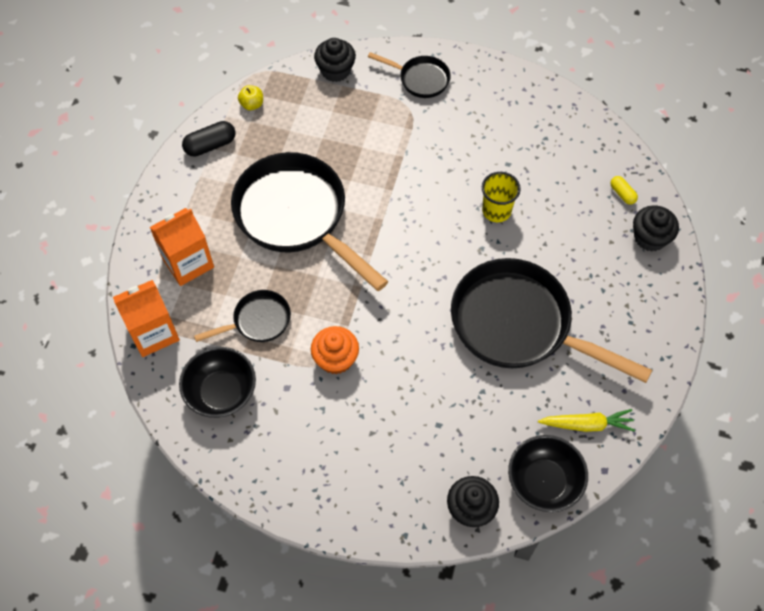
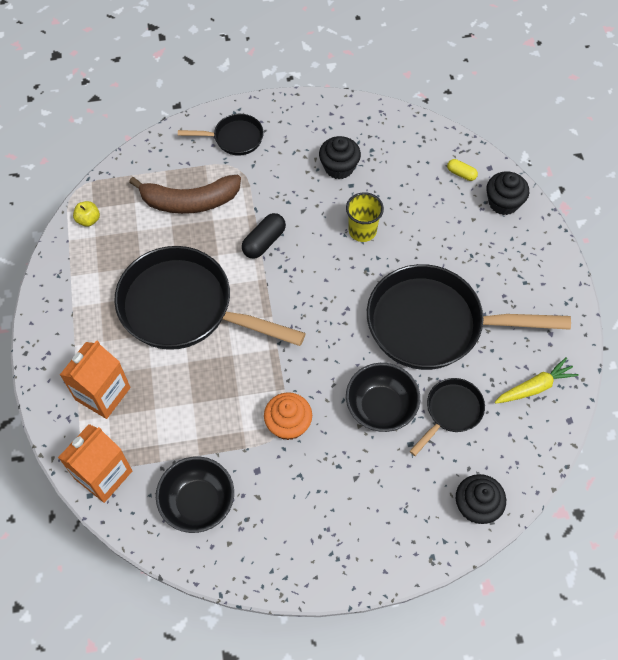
camera: 25 degrees left, 0 degrees up
(210, 145) = (67, 273): black capsule -> black capsule (264, 242)
(257, 321) = (198, 420): black pan -> black pan (451, 412)
(335, 70) = (152, 159): black cupcake -> black cupcake (339, 167)
(350, 122) = (190, 201): none -> brown banana
(543, 481) = (525, 453): black bowl -> black bowl (381, 407)

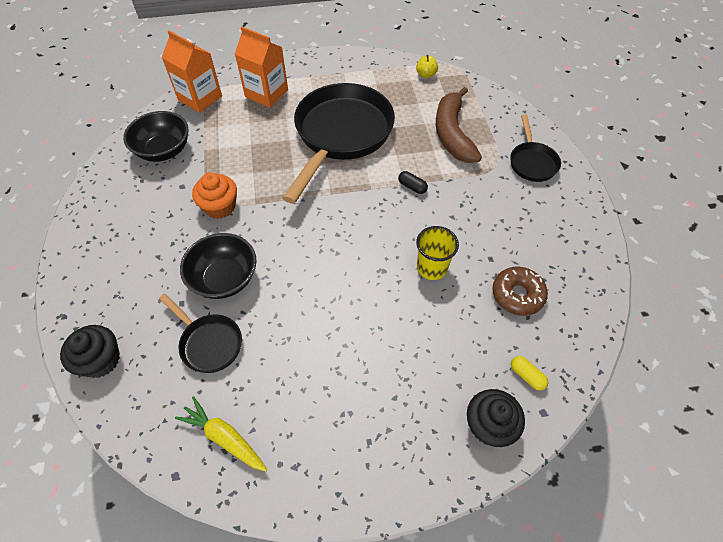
camera: 90 degrees right, 5 degrees down
(264, 242) = (412, 187): black capsule -> black capsule, size x0.61
(339, 167) = (512, 248): black cupcake -> none
(388, 170) = (517, 295): none -> brown donut
(434, 324) = (314, 332): black pan -> none
(461, 174) = (527, 376): yellow capsule -> yellow capsule turned 75 degrees counterclockwise
(534, 387) = (224, 437): yellow carrot -> yellow carrot turned 150 degrees clockwise

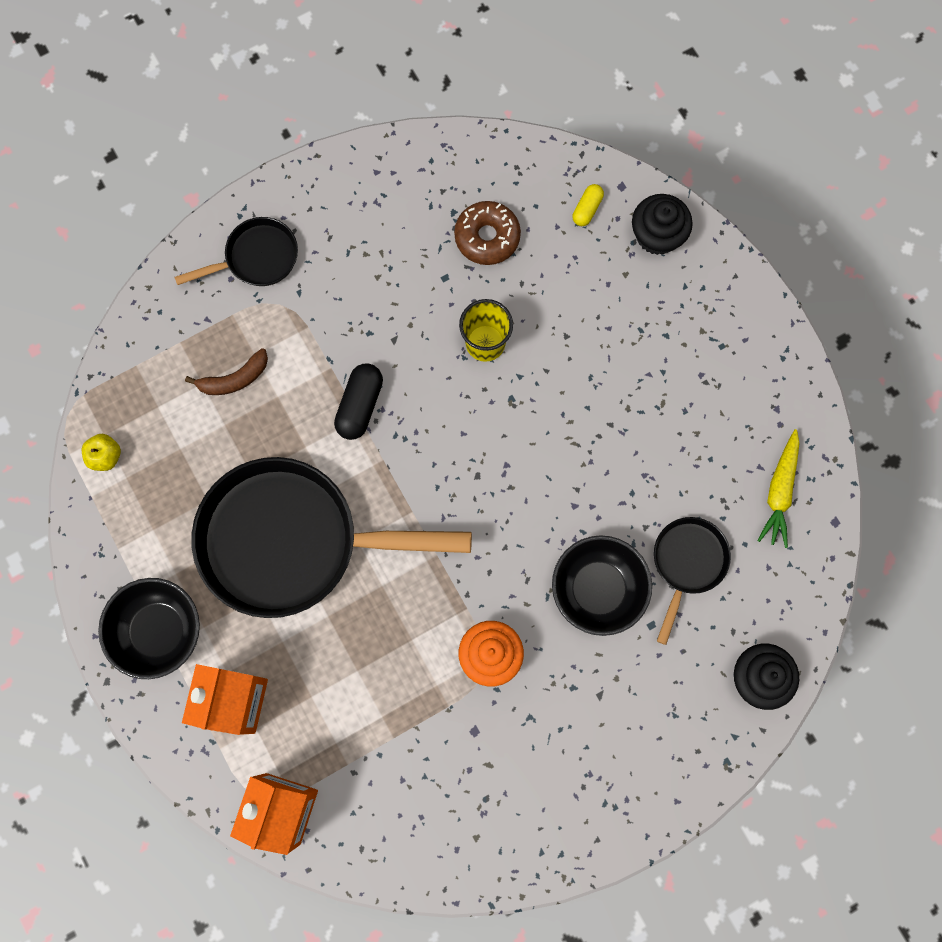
camera: 110 degrees left, 20 degrees up
(164, 150) = (417, 800): black bowl -> black bowl (158, 631)
(412, 187) = (360, 405): black capsule -> black capsule, size x1.65
(452, 134) = (234, 379): brown banana -> brown banana, size x0.53

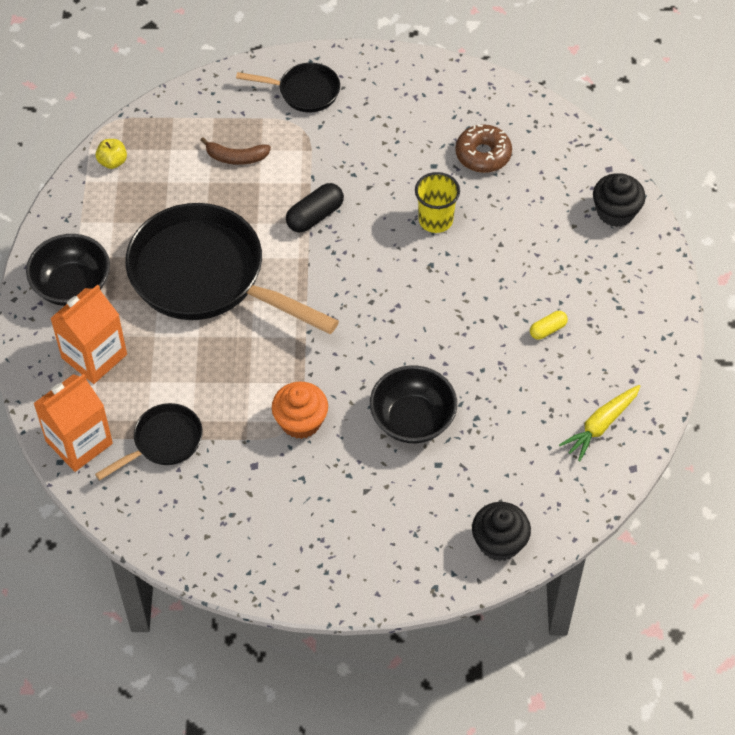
camera: 30 degrees right, 20 degrees down
(587, 209) = (572, 171): yellow capsule -> yellow capsule (547, 329)
(687, 563) = (494, 437): black pan -> black pan (163, 442)

